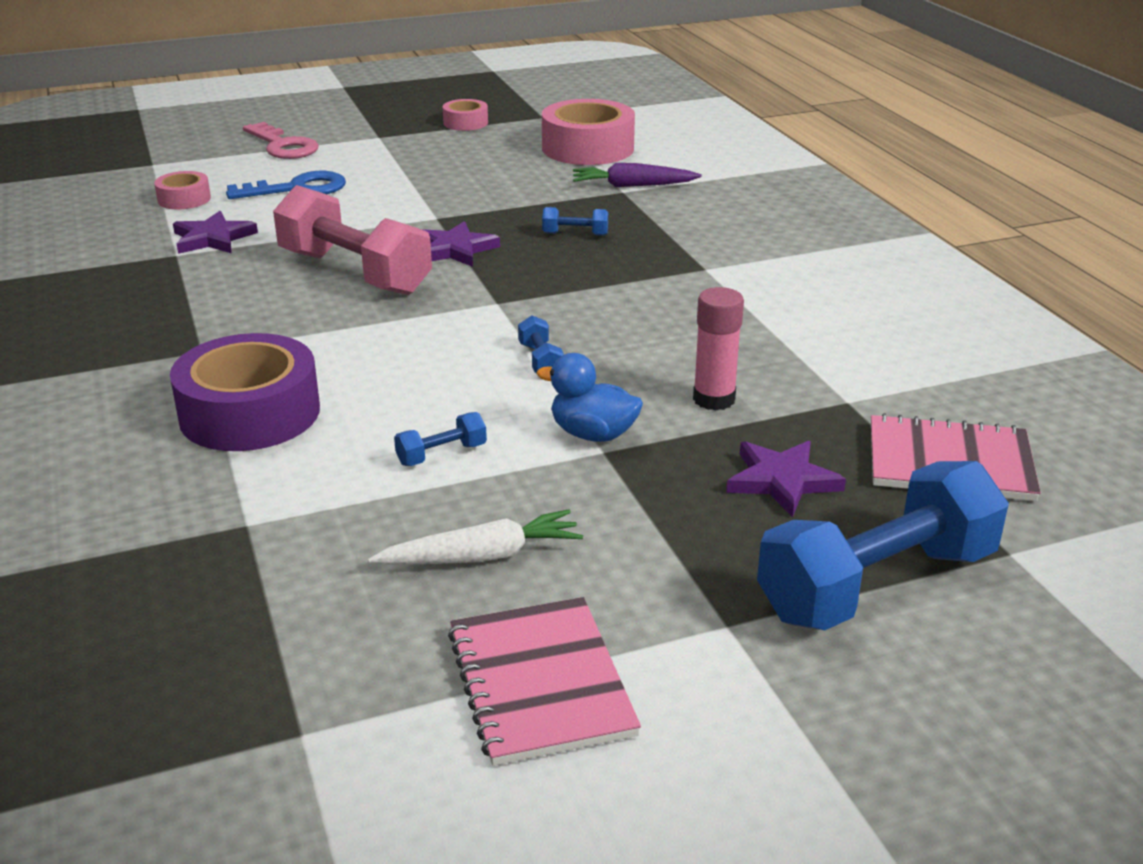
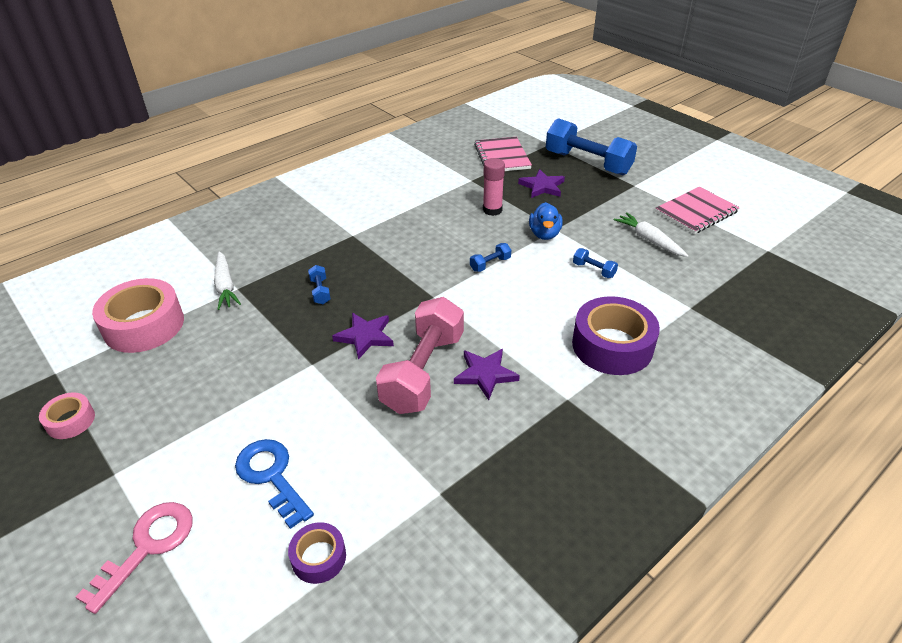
camera: 110 degrees left, 10 degrees up
(184, 199) = (319, 557): pink tape -> purple tape
(213, 238) = (399, 484): purple star -> purple star (485, 374)
(633, 186) = (225, 286): purple carrot -> white carrot

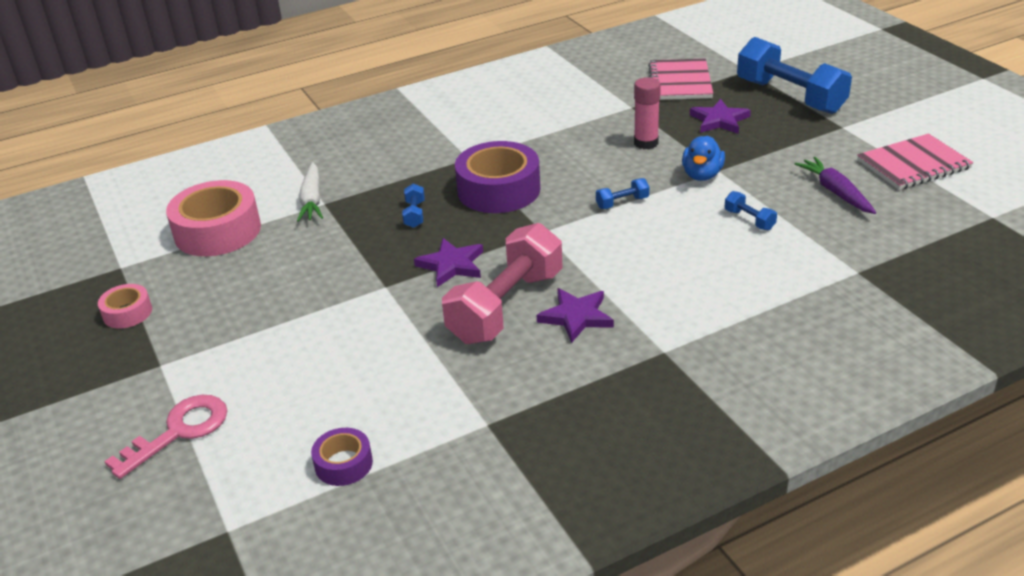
camera: 15 degrees right, 5 degrees down
(271, 476) = (315, 386): blue key -> none
(612, 345) = (740, 303): purple tape -> purple tape (498, 190)
(649, 240) = (835, 192): white carrot -> purple carrot

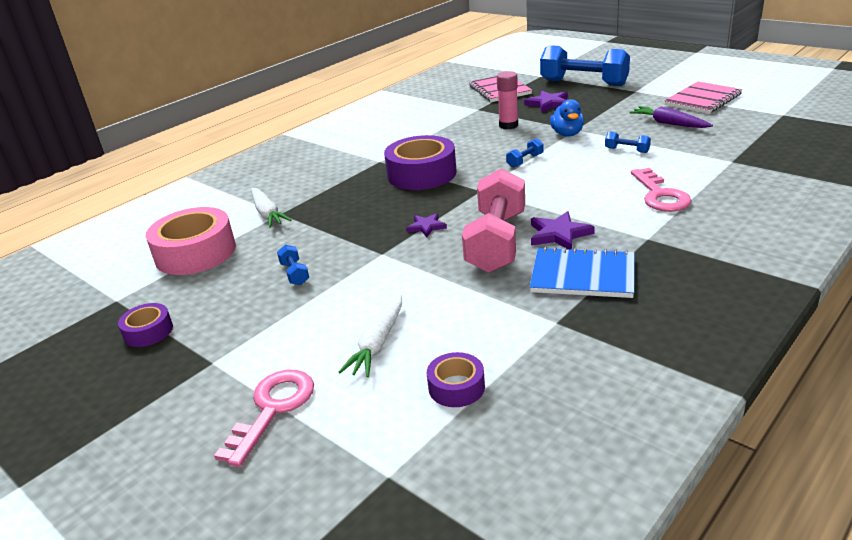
camera: 20 degrees left, 5 degrees down
(127, 313) = (148, 332): pink tape -> purple tape
(309, 392) = (378, 343): none -> white carrot
(414, 214) = (366, 203): blue dumbbell -> blue dumbbell (295, 274)
(451, 265) = (426, 227): purple star -> purple star, size x0.65
(557, 377) = (583, 275): none -> blue notebook
(729, 297) = (660, 195): none -> pink key

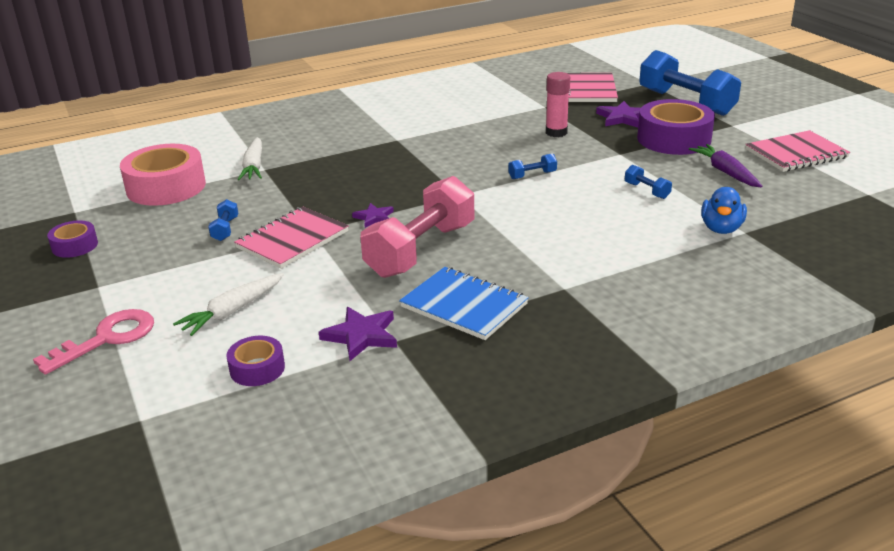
camera: 20 degrees right, 0 degrees up
(370, 265) = (292, 240): none -> pink notebook
(422, 174) = (422, 163): purple tape -> purple tape (674, 139)
(559, 234) = (485, 259): purple star -> purple star (361, 336)
(567, 134) = (605, 157): blue duck -> blue duck (721, 229)
(660, 195) = (626, 248): pink key -> none

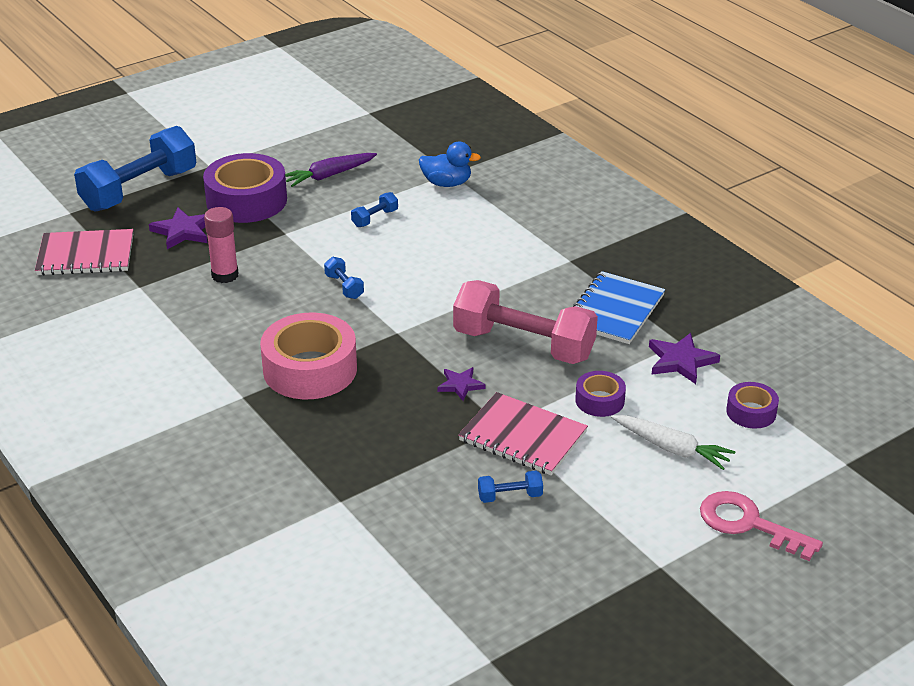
camera: 100 degrees left, 5 degrees up
(75, 246) = (579, 623): purple tape -> purple tape (599, 400)
(166, 187) = (404, 585): pink tape -> pink tape (310, 369)
(254, 166) = (332, 513): white carrot -> none
(796, 154) = (284, 137): pink notebook -> none

